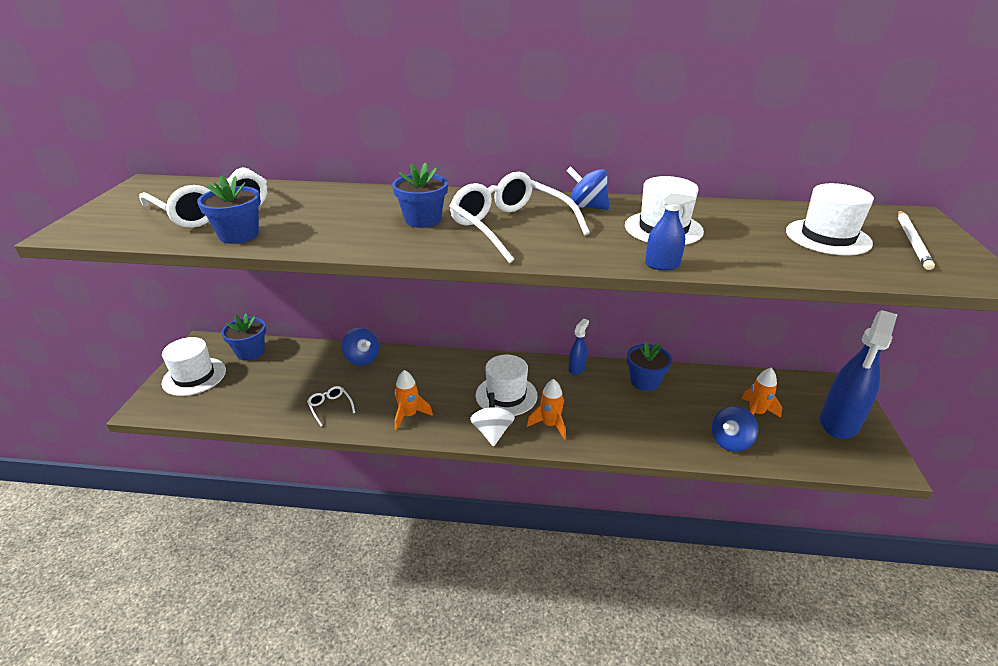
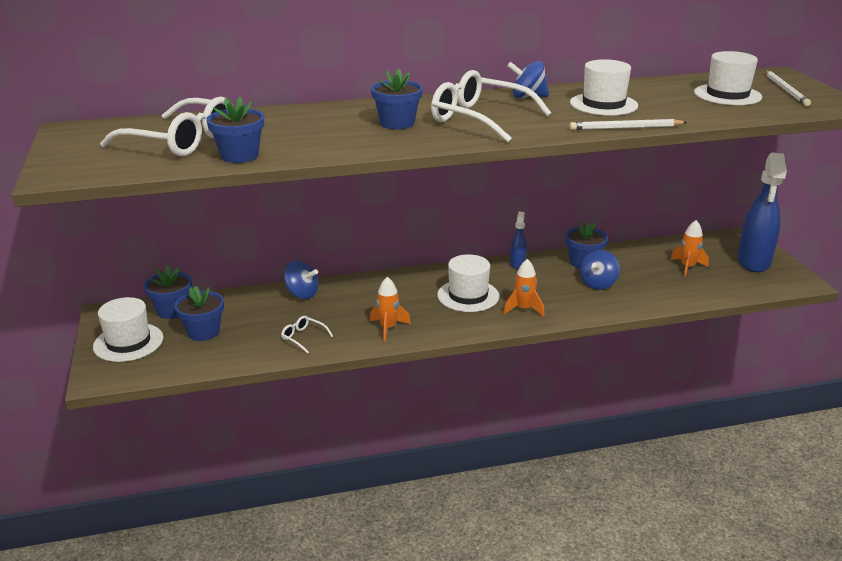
camera: 20 degrees left, 5 degrees down
(257, 380) = (203, 332): none -> blue flower pot
(492, 432) = (476, 325): white spinning top -> none
(662, 265) = (625, 128): blue spray bottle -> white pencil
(730, 442) = (679, 291): blue spinning top -> blue spinning top (598, 284)

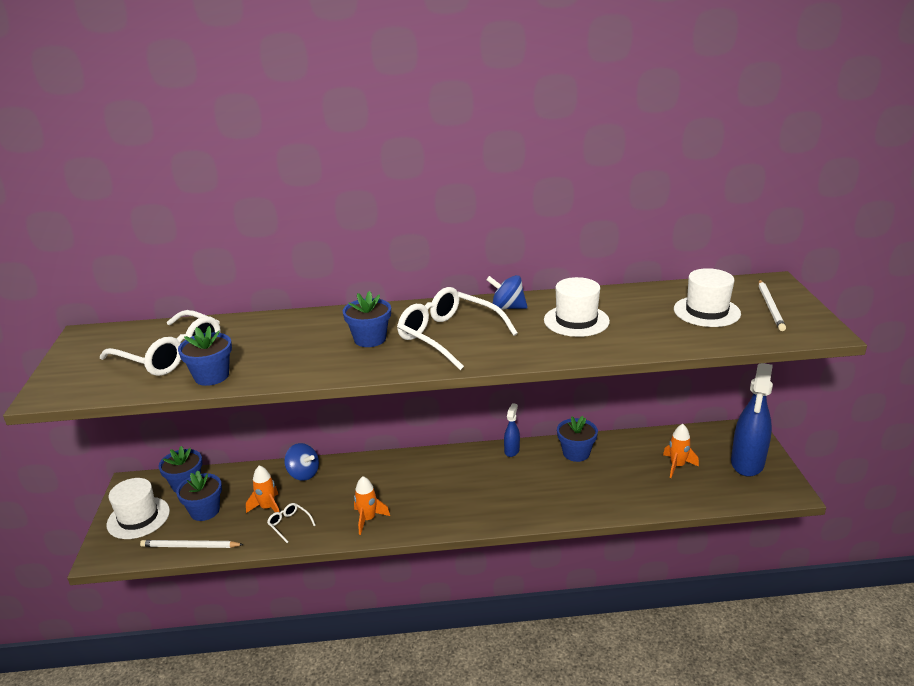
camera: 10 degrees right, 0 degrees up
(468, 296) = (453, 486): white hat -> none
(523, 309) = (500, 506): orange rocket -> orange rocket (268, 508)
(598, 284) = (582, 480): blue spinning top -> none
(625, 128) = (583, 355): white pencil -> white pencil (190, 546)

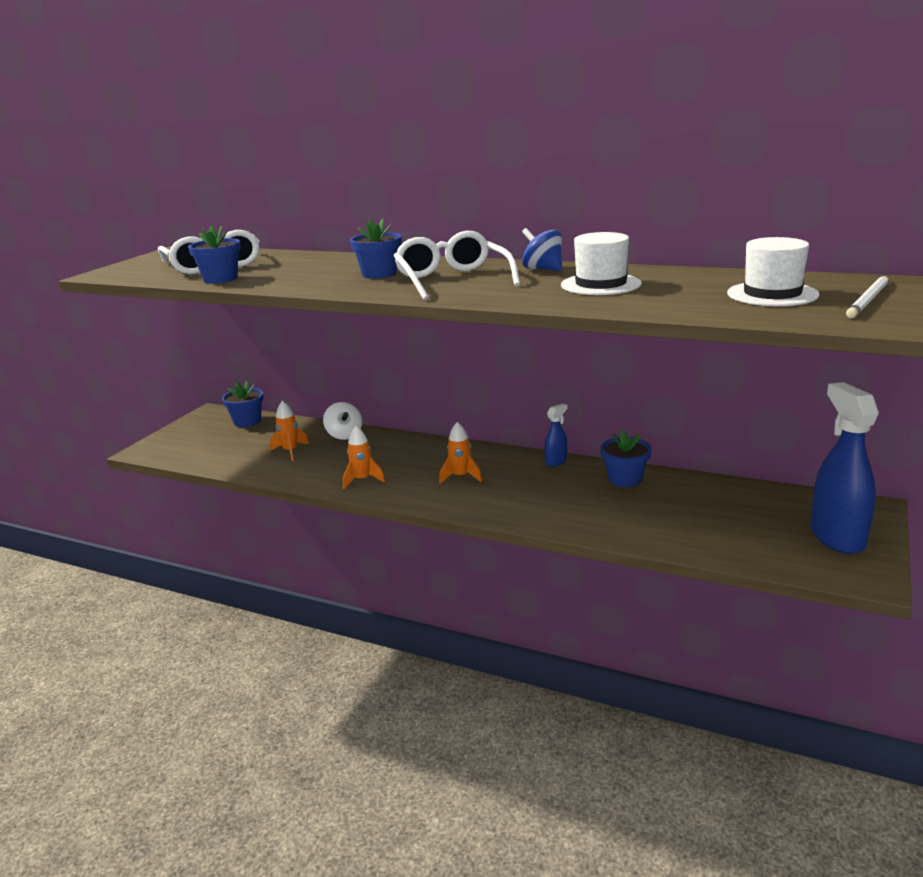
camera: 30 degrees right, 5 degrees down
(138, 518) = (191, 434): white hat -> none
(190, 546) = (206, 461): white pencil -> none
(205, 511) = (242, 441): blue flower pot -> none
(289, 524) = (294, 467): white glasses -> none
(303, 473) = (344, 435): blue spinning top -> white spinning top
(677, 466) = (737, 517): orange rocket -> orange rocket (461, 477)
(747, 463) = (837, 537): blue spray bottle -> blue spray bottle turned 120 degrees clockwise

